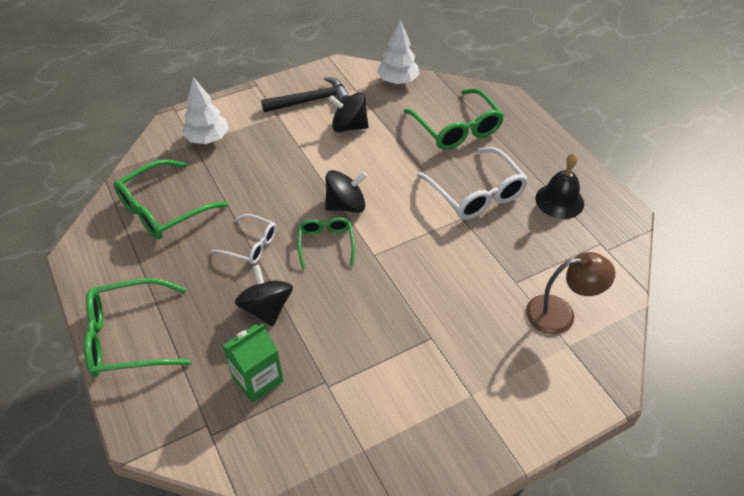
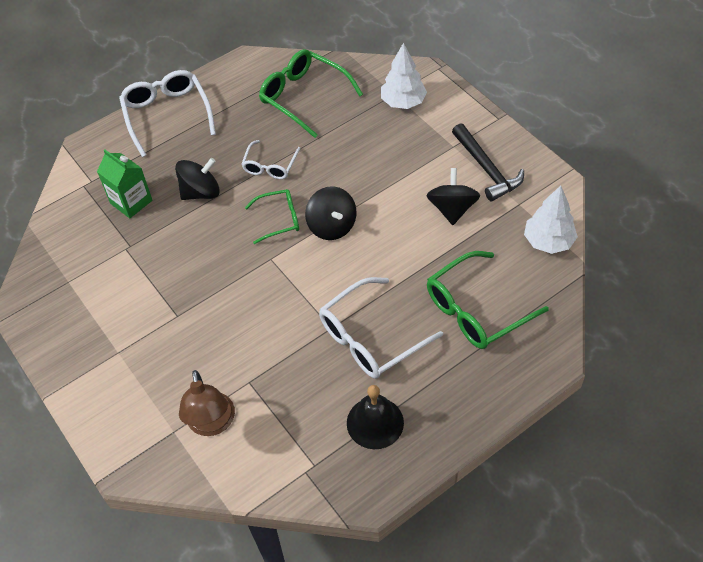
camera: 85 degrees right, 5 degrees up
(129, 336) = (167, 115): green glasses -> white glasses

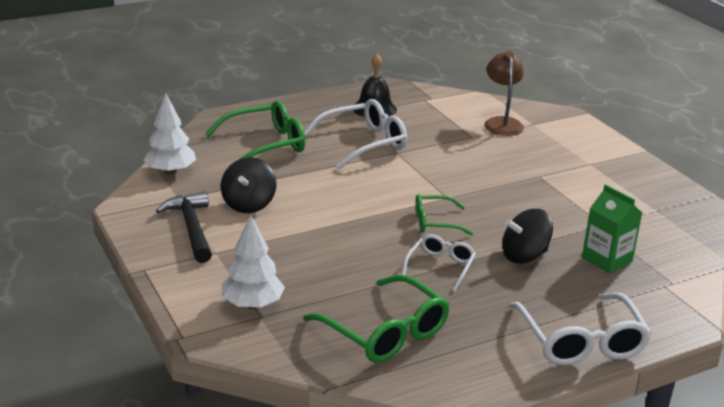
camera: 175 degrees left, 25 degrees down
(332, 226) = (379, 210): black spinning top -> none

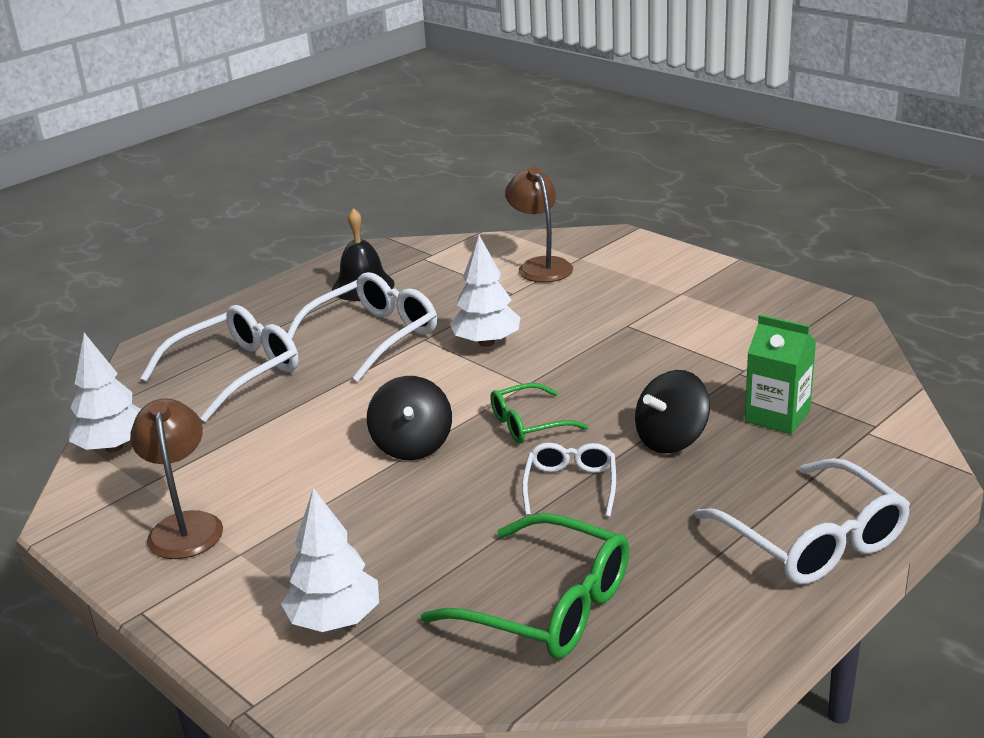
camera: 15 degrees left, 0 degrees up
(191, 228) = (185, 525): black hammer -> brown lamp
(249, 204) = (254, 466): black spinning top -> black spinning top (412, 445)
(265, 145) = (235, 373): green glasses -> white glasses
(436, 164) = (486, 342): none -> white tree

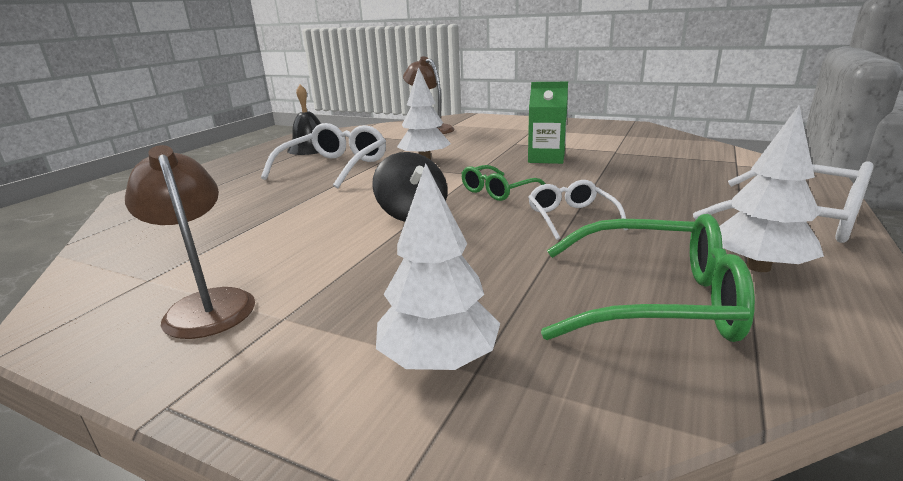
camera: 20 degrees left, 5 degrees down
(113, 447) = (107, 257): white tree -> white tree (758, 267)
(235, 373) = (224, 197): white glasses -> none
(671, 439) = (614, 184): black spinning top -> none
(777, 416) = (668, 165): green carton -> green carton (546, 158)

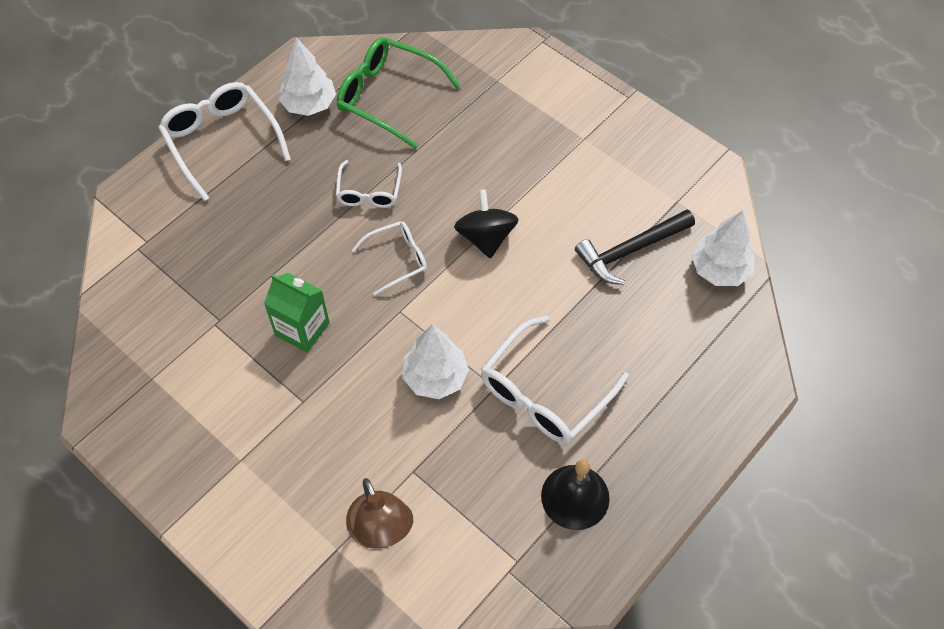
camera: 165 degrees left, 35 degrees up
(207, 304) = (629, 162): brown lamp -> none
(236, 233) = (630, 251): none -> black hammer
(439, 360) = (510, 89): white tree -> white tree (719, 270)
(498, 191) = (397, 260): green glasses -> white glasses

